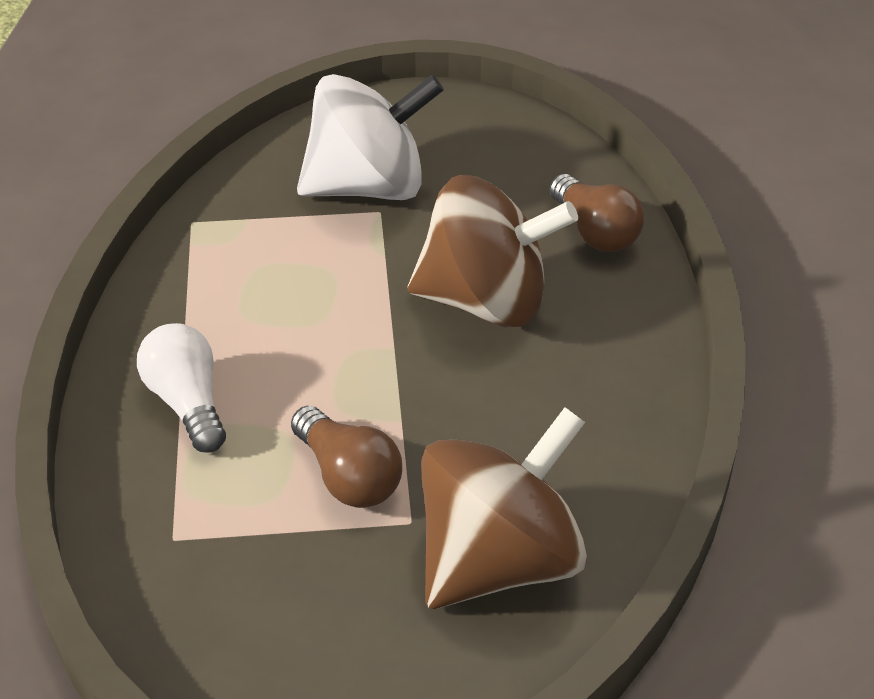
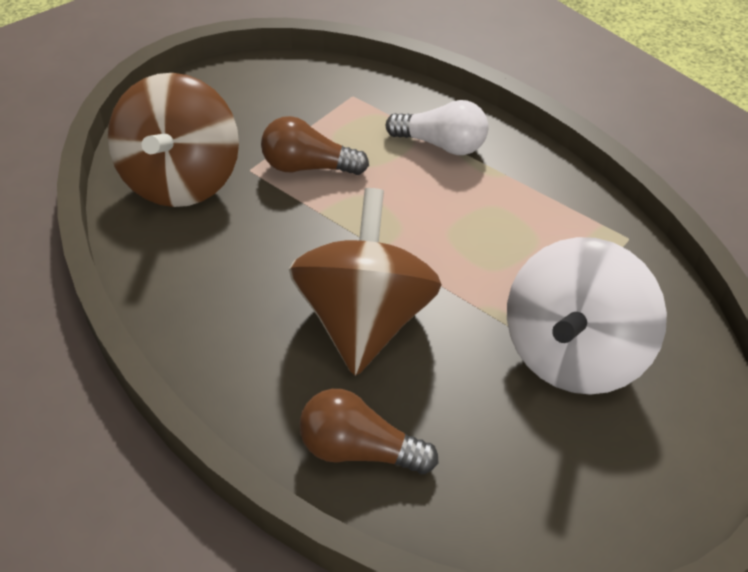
camera: 135 degrees right, 5 degrees up
(486, 302) = (365, 321): brown spinning top -> brown spinning top turned 135 degrees clockwise

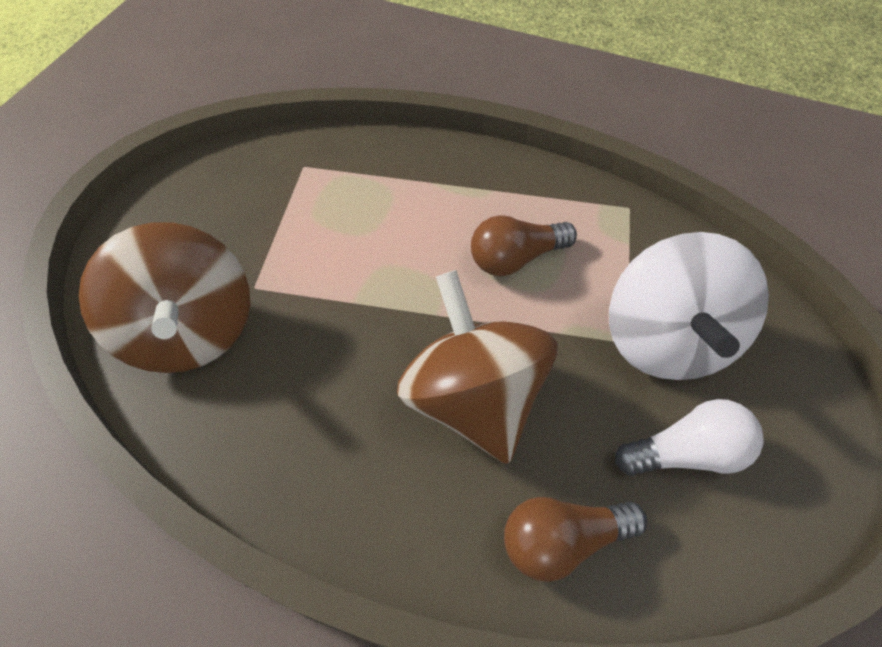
camera: 30 degrees left, 10 degrees up
(308, 167) = (311, 259): brown light bulb -> brown light bulb (515, 258)
(441, 145) = (419, 184): white light bulb -> white light bulb (686, 452)

